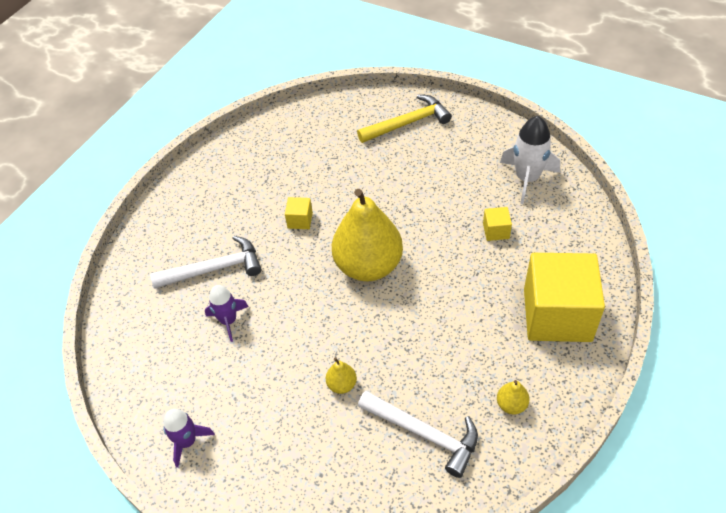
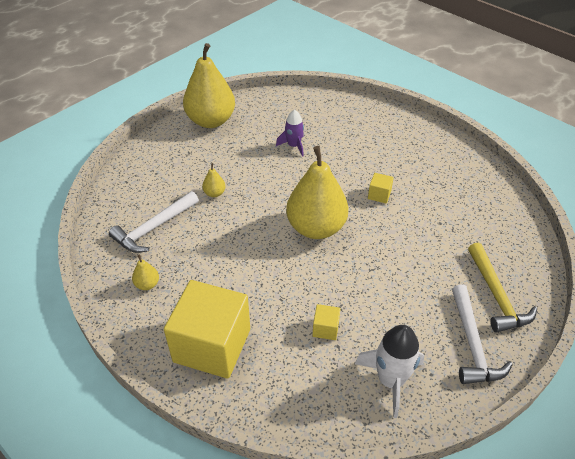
camera: 100 degrees right, 5 degrees down
(187, 441) = (211, 121): purple rocket -> yellow pear
(214, 269) = (343, 143): white hammer -> white hammer (472, 344)

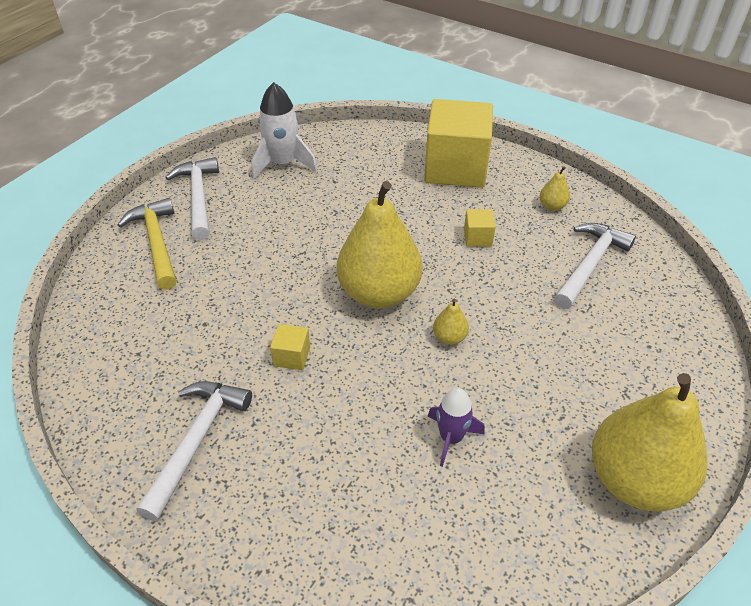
camera: 170 degrees right, 0 degrees up
(214, 193) = (540, 324): yellow pear -> yellow pear (449, 337)
(325, 328) = (348, 192): yellow cube -> yellow cube (477, 237)
(431, 161) = (196, 441): none -> white hammer

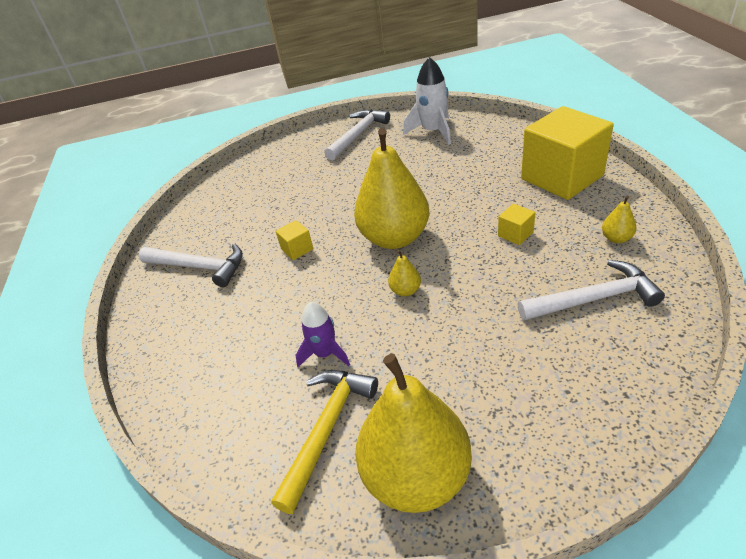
camera: 50 degrees right, 5 degrees down
(156, 243) = (306, 152): yellow hammer -> yellow hammer (326, 429)
(196, 441) = (199, 267): white hammer -> white hammer turned 45 degrees clockwise

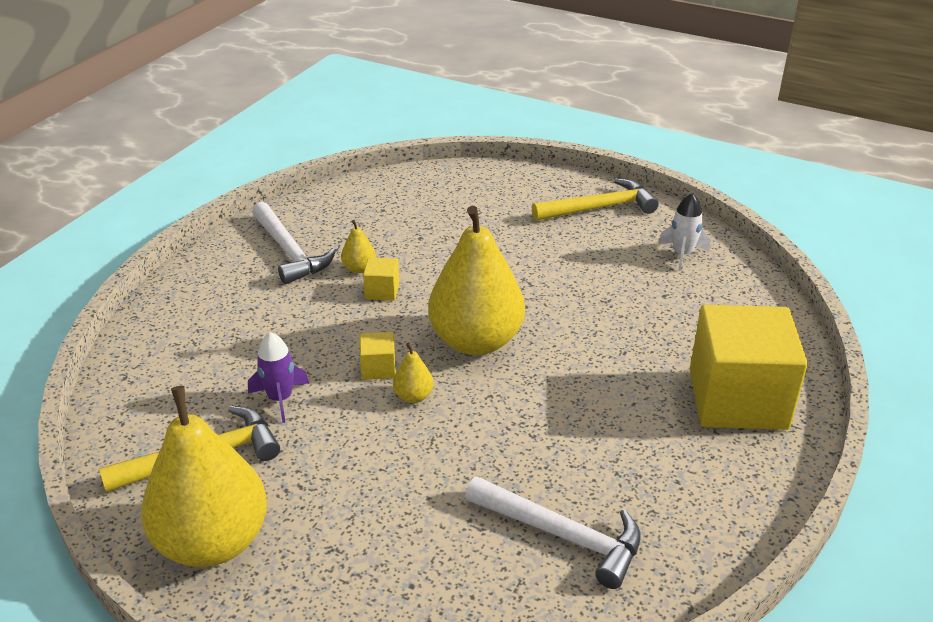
camera: 35 degrees right, 5 degrees down
(357, 135) = (599, 208): white hammer -> yellow hammer
(433, 132) = (682, 254): white rocket -> white rocket, size x0.65
(515, 234) = (591, 420): yellow cube -> yellow cube (378, 368)
(616, 238) = (684, 501): yellow pear -> yellow pear (359, 268)

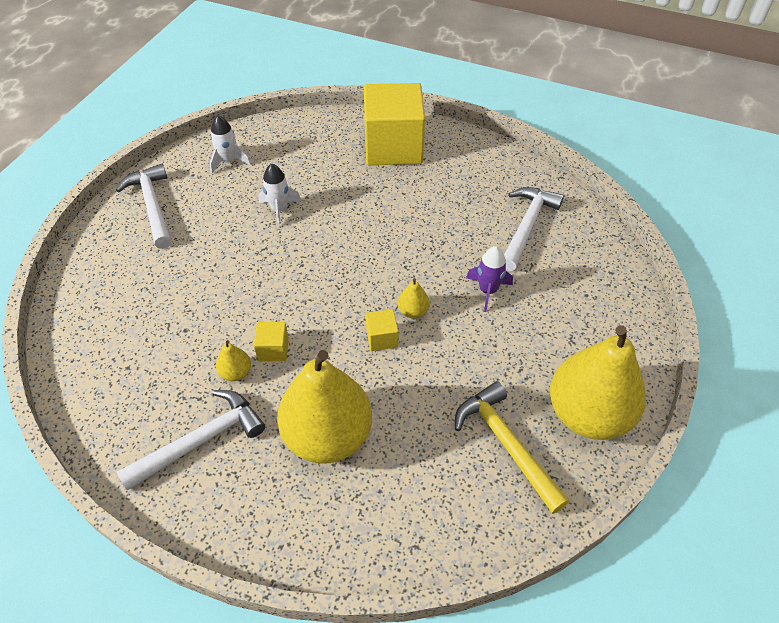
camera: 95 degrees left, 15 degrees up
(280, 399) = (428, 402): purple rocket -> purple rocket (487, 291)
(476, 341) = (342, 278): yellow pear -> yellow pear (327, 435)
(596, 294) = (279, 209): none -> white rocket
(599, 208) = (152, 206): yellow hammer -> white hammer

